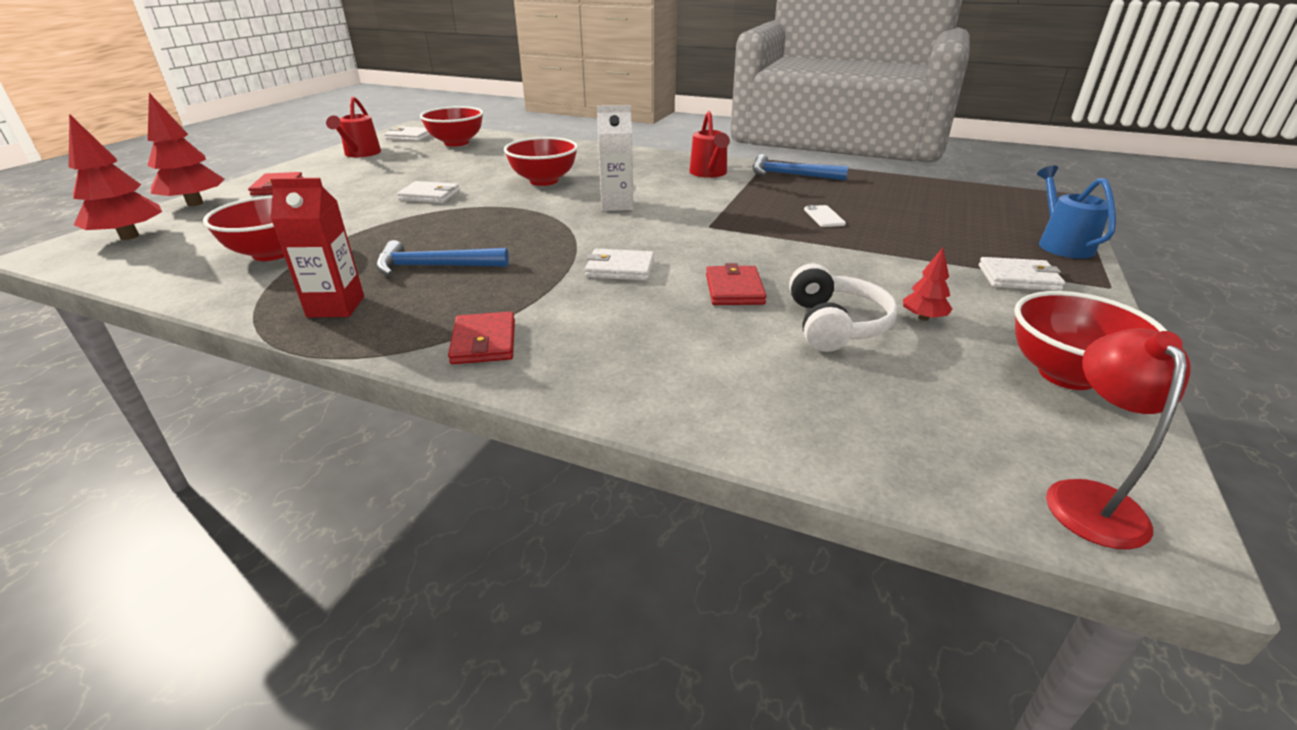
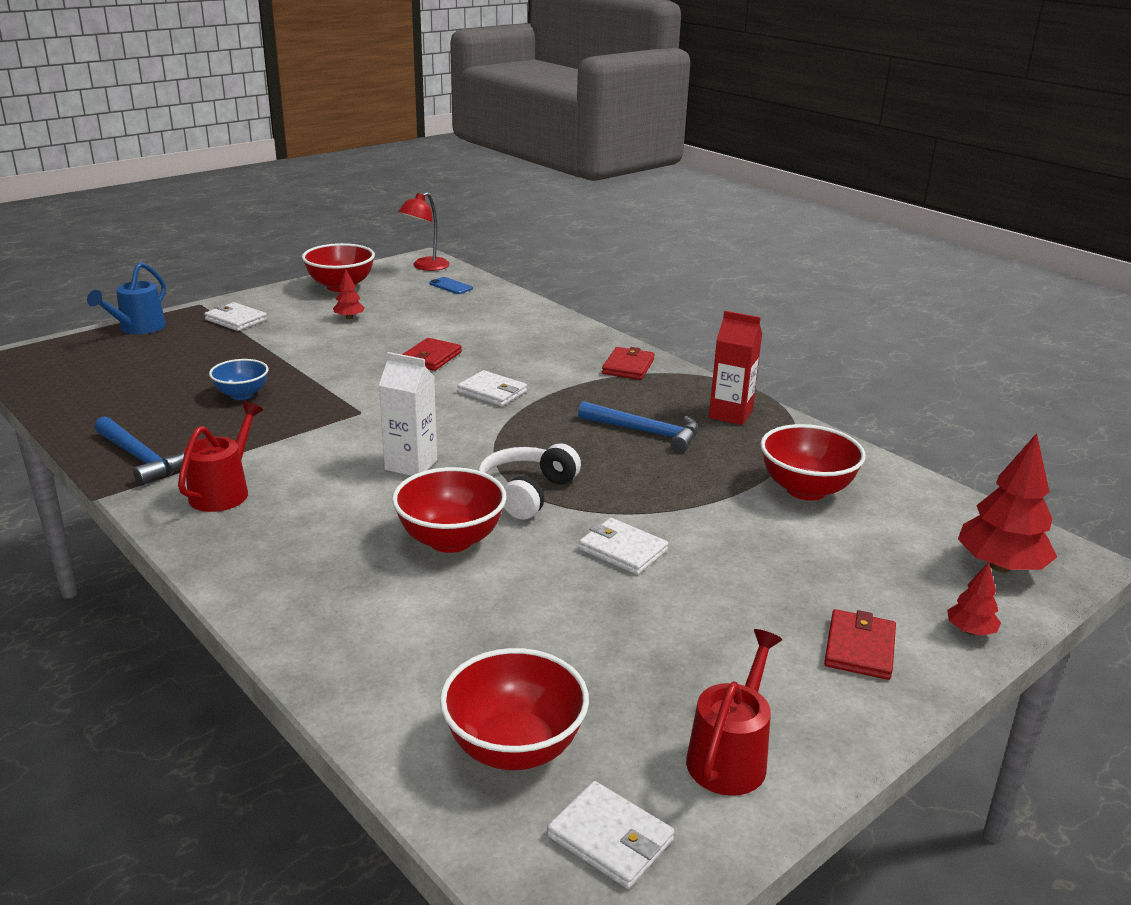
camera: 155 degrees left, 5 degrees down
(195, 203) = (970, 631): red tree -> red tree, size x0.51
(824, 216) = (242, 394): white phone -> blue bowl
(835, 325) = (406, 326): white headphones -> white headphones (526, 493)
(933, 443) = (451, 286): none -> blue phone

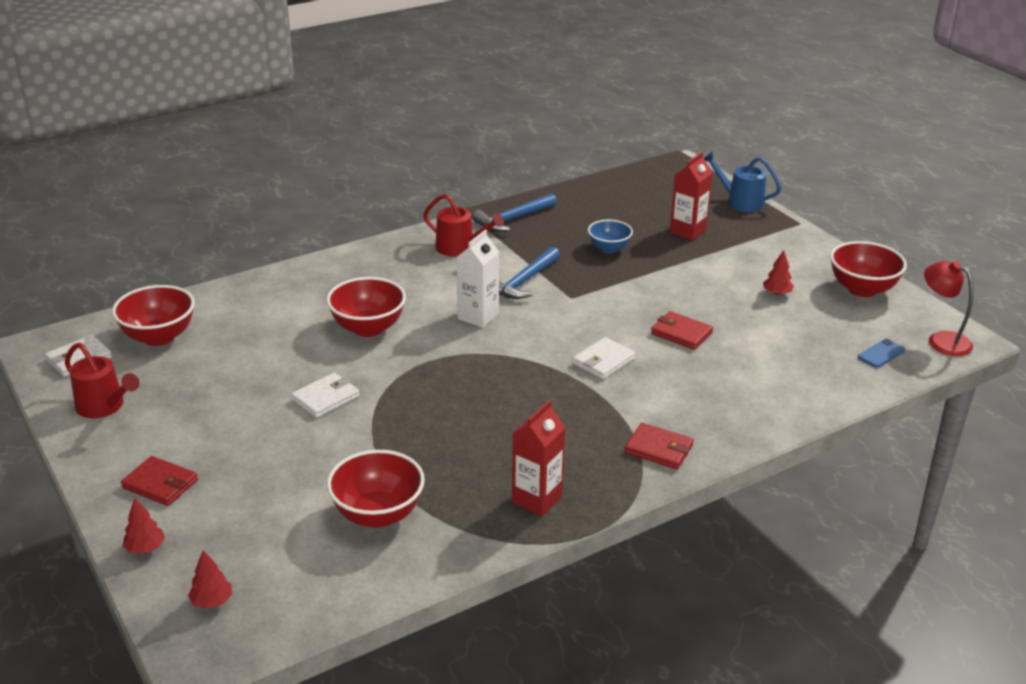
camera: 100 degrees right, 5 degrees up
(206, 354) = (687, 231): none -> red carton
(236, 320) = (764, 240): white wallet -> none
(526, 493) = (421, 363): white headphones -> none
(645, 432) = (508, 437): blue hammer -> blue hammer (524, 281)
(1000, 566) = (212, 601): red tree -> red tree, size x0.51

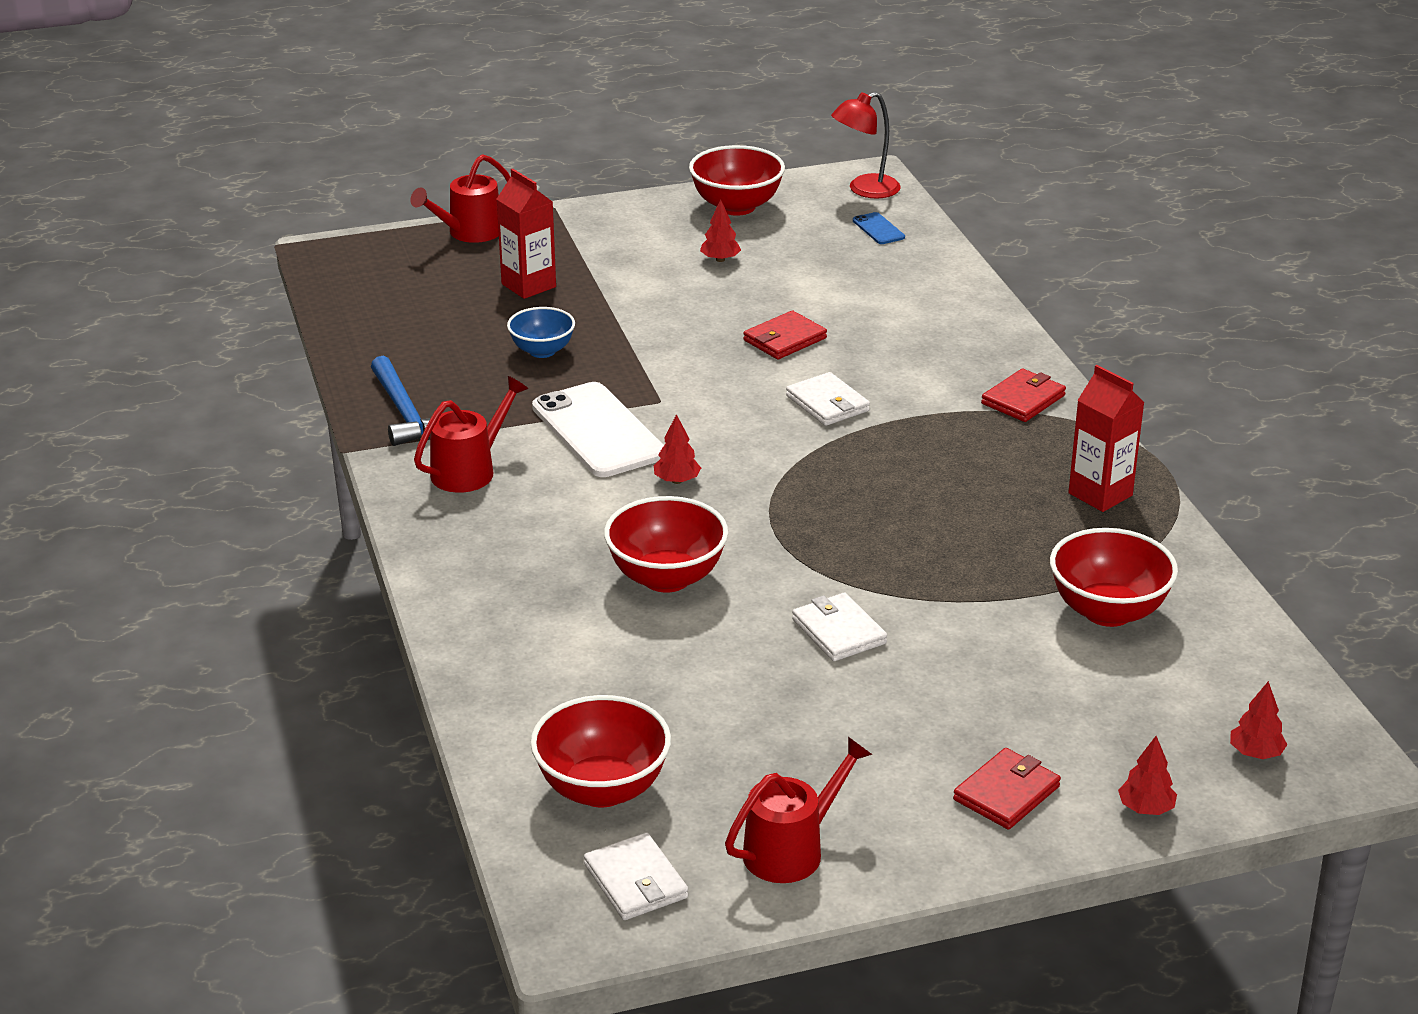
camera: 75 degrees left, 0 degrees up
(478, 316) = (677, 480): white carton -> red tree
(524, 281) = (598, 431): blue hammer -> white phone
(740, 202) = (469, 233): blue watering can -> red watering can

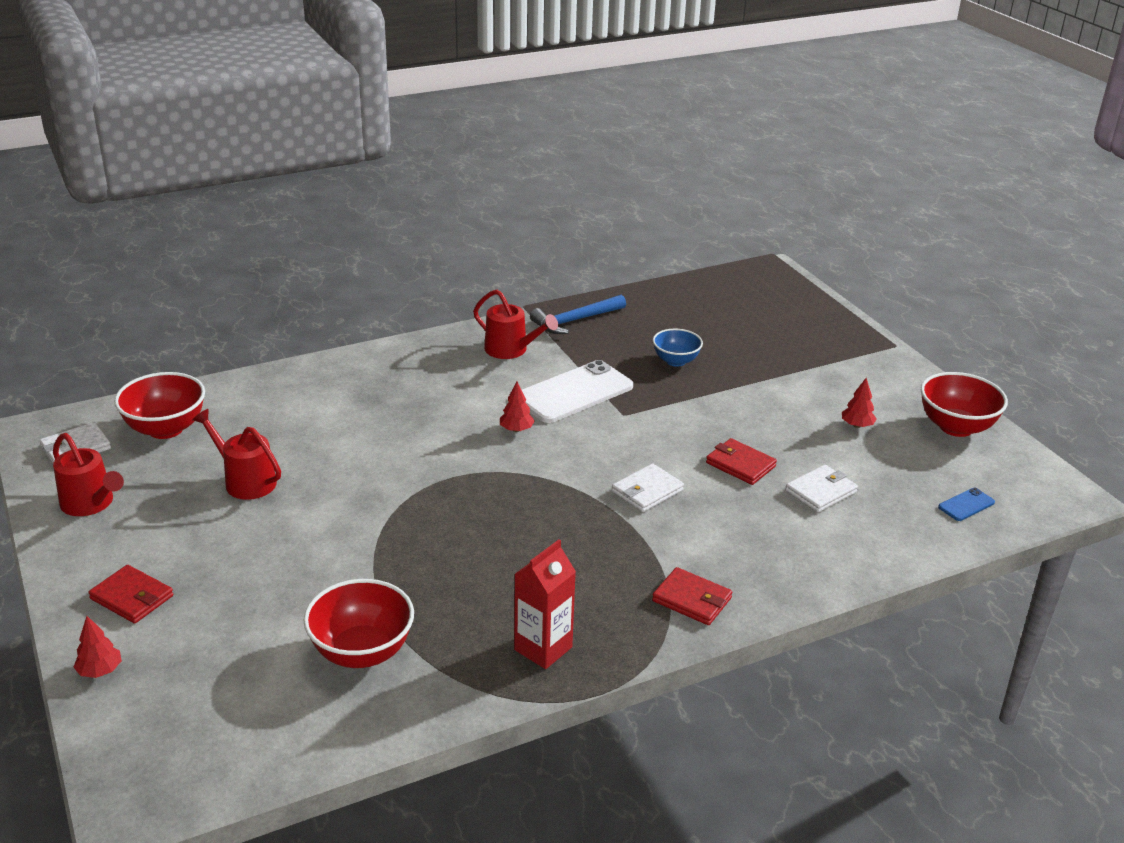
camera: 80 degrees right, 0 degrees up
(469, 233) = (832, 316): red watering can -> red watering can (245, 481)
(528, 285) = (767, 347): red carton -> none
(666, 578) = (393, 434): red bowl -> none
(839, 631) = (331, 511): white wallet -> white wallet (821, 491)
(865, 190) = (1039, 494): red lamp -> none
(1255, 753) = (159, 739): red tree -> none

